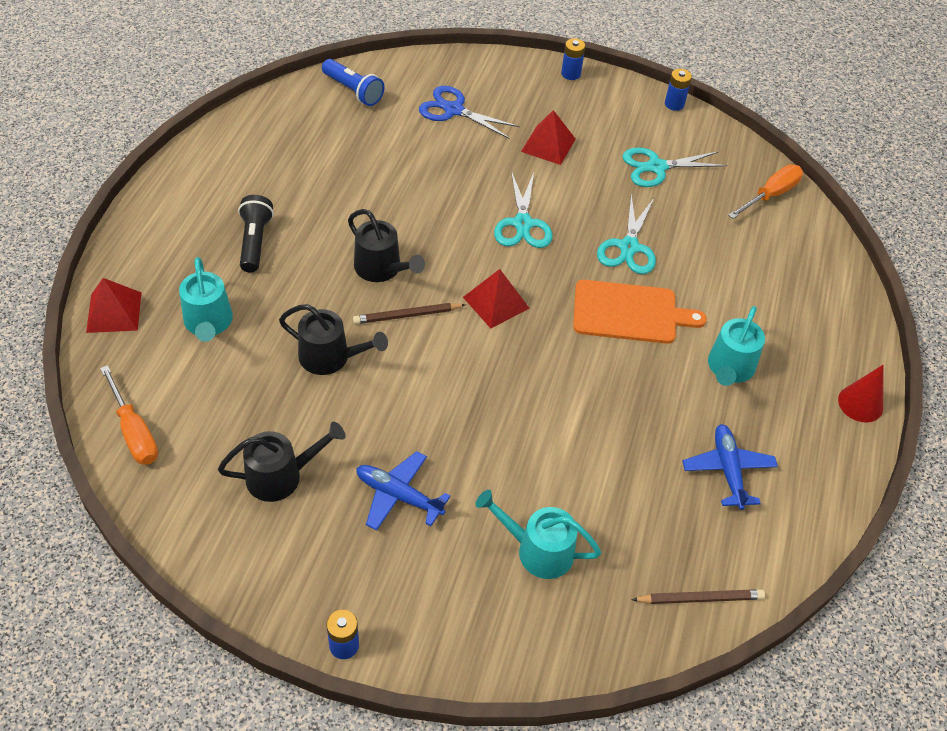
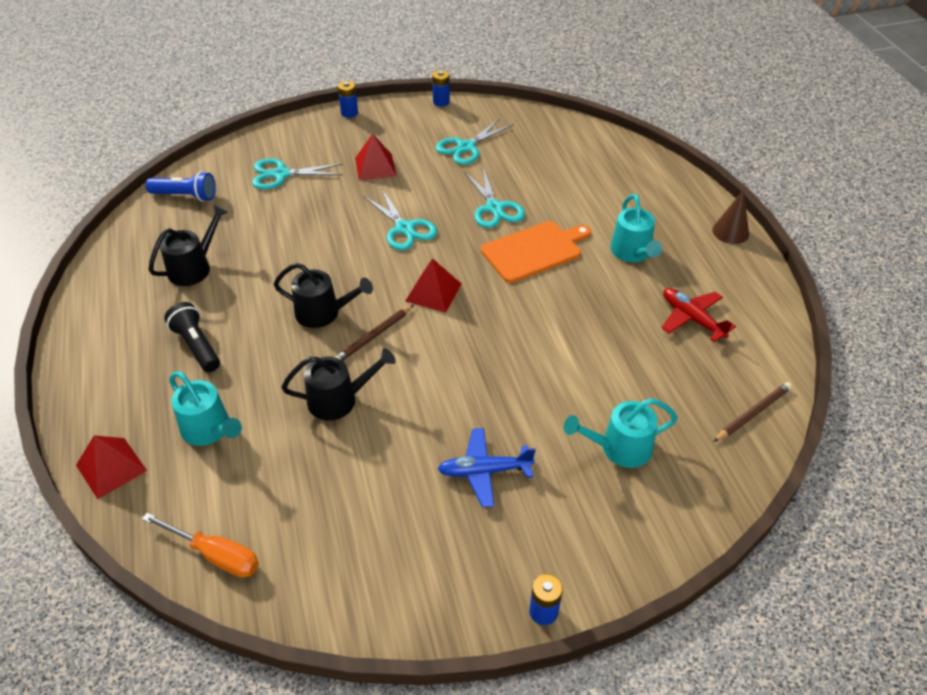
camera: 30 degrees left, 5 degrees down
(281, 476) = (377, 513): black watering can -> black watering can (193, 268)
(453, 110) = (281, 175): blue scissors -> turquoise scissors
(728, 470) = (692, 318): blue plane -> red plane
(770, 195) = (557, 131): orange screwdriver -> none
(860, 403) = (730, 232): red cone -> brown cone

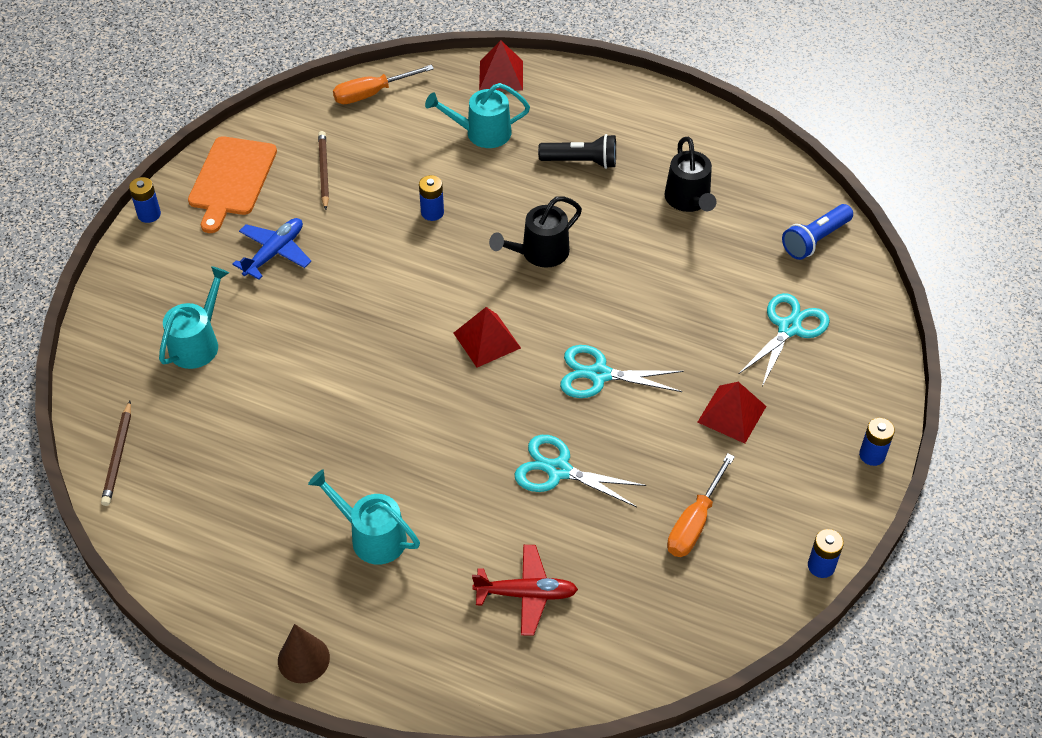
camera: 130 degrees right, 5 degrees up
(339, 400) = (432, 212): black watering can -> blue battery
(373, 336) = (477, 269): brown pencil -> brown pencil (324, 171)
(466, 147) = (694, 522): turquoise scissors -> orange screwdriver
(534, 251) = (461, 455): orange cutting board -> orange cutting board (231, 179)
(692, 318) = (246, 507): red plane -> red plane (526, 594)

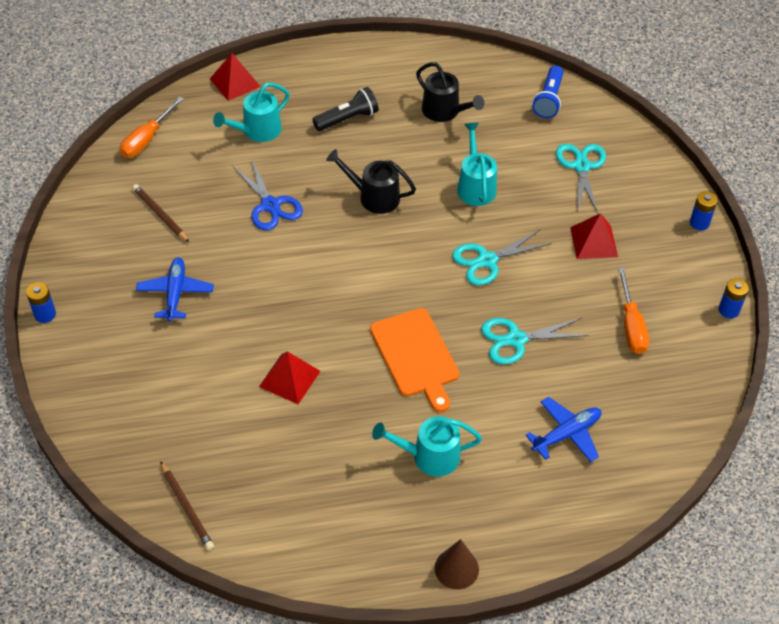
camera: 35 degrees left, 0 degrees up
(197, 343) = (174, 391): turquoise watering can -> turquoise watering can (475, 186)
(231, 179) = (90, 255): orange cutting board -> orange cutting board (415, 356)
(432, 212) = (271, 205): blue battery -> blue scissors
(487, 340) = (390, 276): red pyramid -> red pyramid (289, 378)
(526, 594) = (566, 434): red plane -> blue plane
(540, 253) = (374, 197): black watering can -> black watering can turned 90 degrees clockwise

